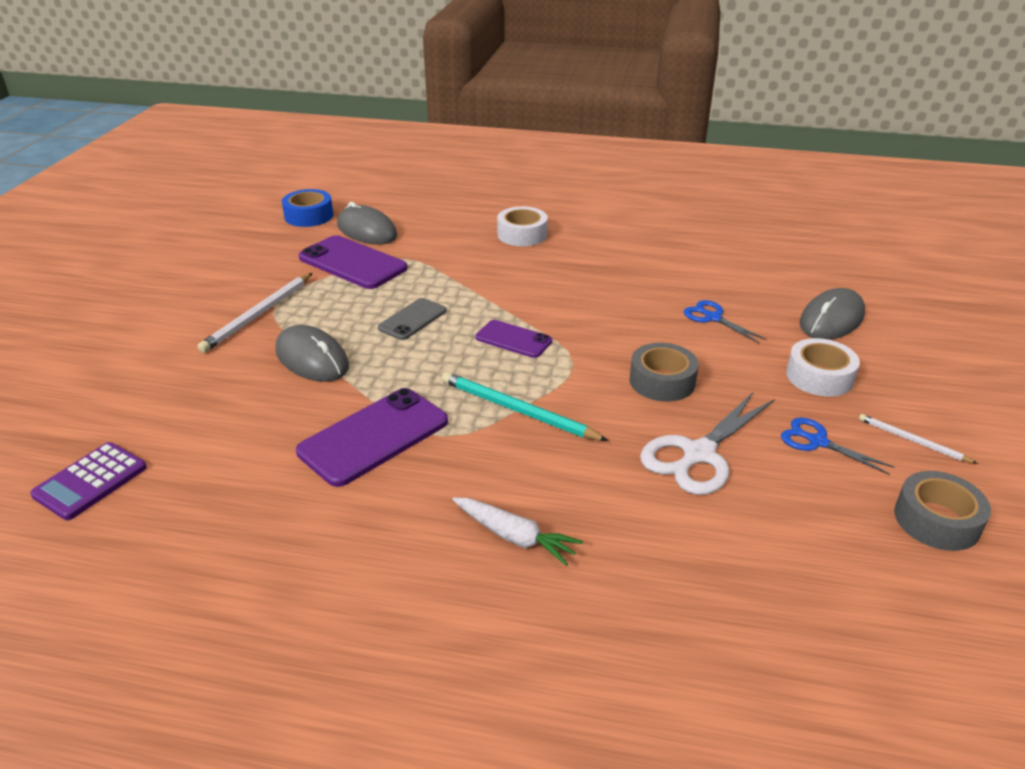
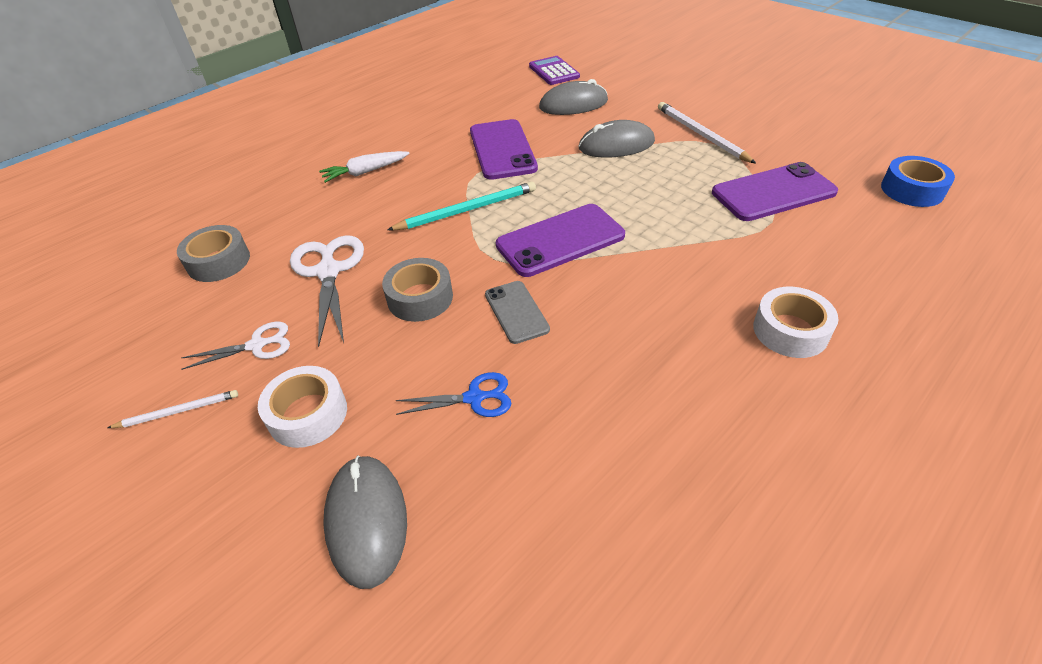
camera: 125 degrees right, 10 degrees up
(367, 230) = (854, 217): grey mouse -> grey mouse (573, 104)
(412, 319) = (638, 199): grey phone -> grey phone (516, 312)
(513, 339) = (560, 240): purple phone -> purple phone, size x1.70
(817, 442) = (257, 345): blue scissors -> white scissors
(936, 520) = (129, 353): grey tape -> grey tape (218, 261)

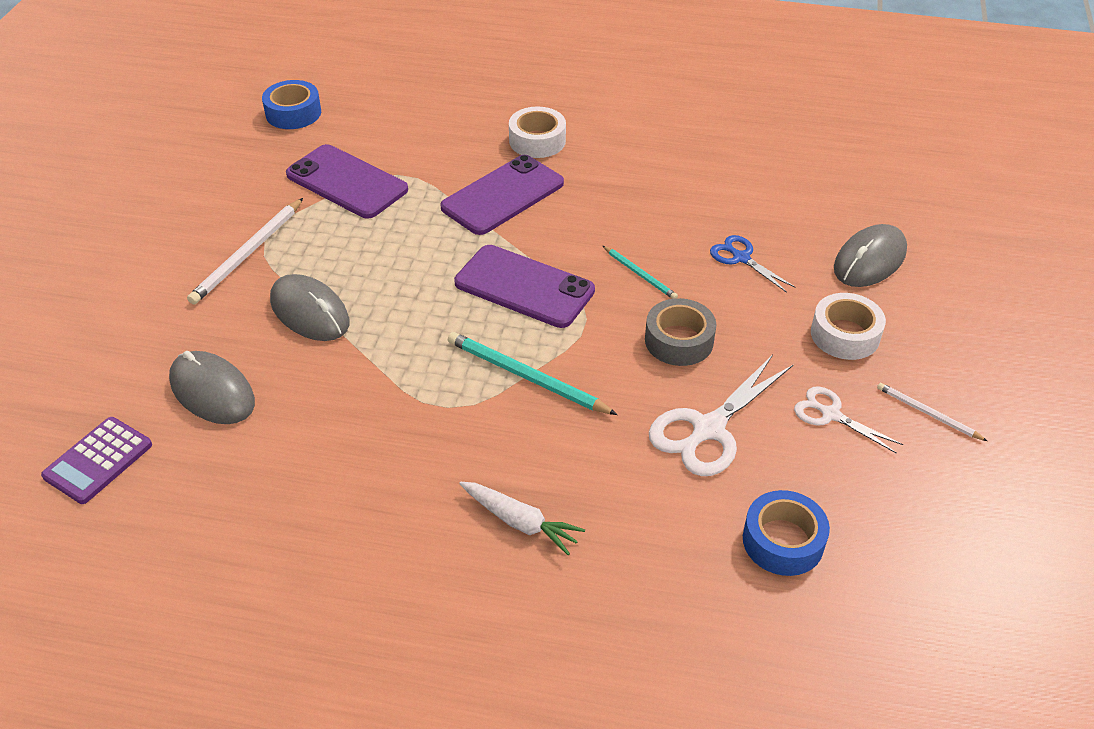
camera: 125 degrees left, 0 degrees up
(218, 261) = (783, 541): grey tape -> blue tape
(502, 150) = (379, 408): purple phone -> purple phone (503, 195)
(516, 312) = (640, 274): grey phone -> turquoise pencil

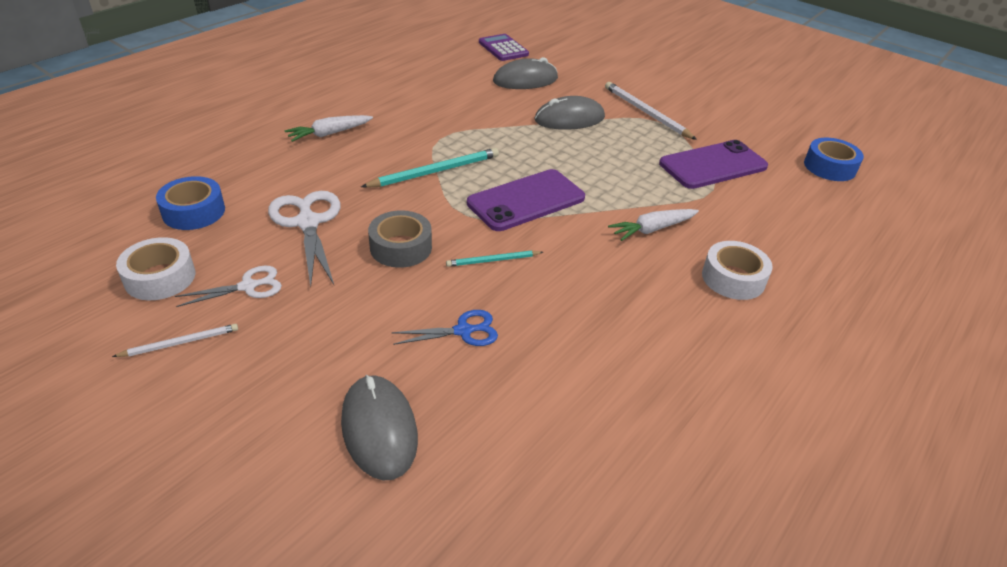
camera: 115 degrees right, 5 degrees down
(503, 195) = (652, 229): purple phone -> white carrot
(845, 335) = (309, 345): white tape -> white tape (160, 277)

